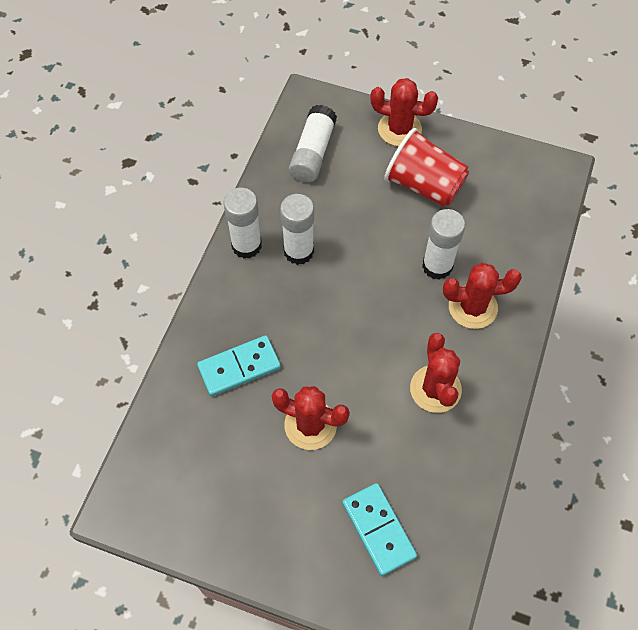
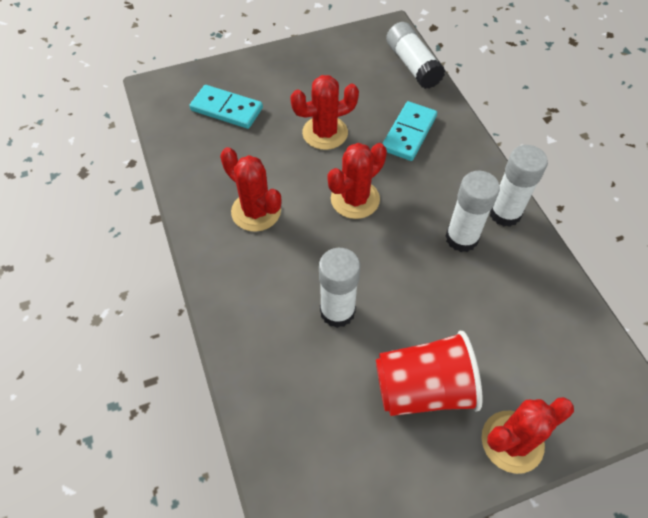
camera: 140 degrees right, 5 degrees down
(312, 153) = (557, 340): white glue stick -> white glue stick (412, 65)
(472, 307) = (276, 296): red cactus -> red cactus (355, 199)

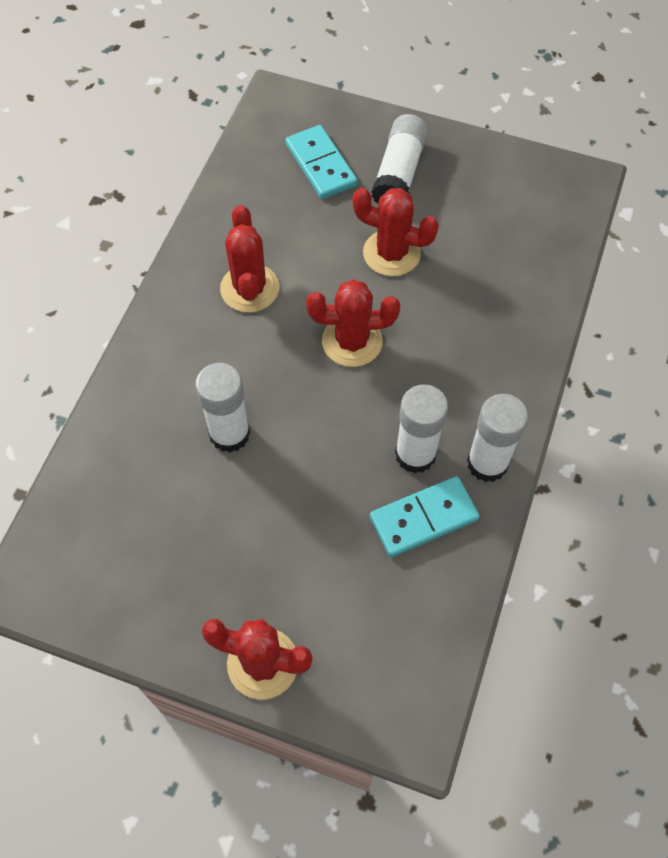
camera: 40 degrees right, 5 degrees up
(408, 133) = (477, 311): turquoise domino -> turquoise domino (423, 518)
(412, 65) = (563, 238): white glue stick -> white glue stick (399, 173)
(423, 388) = (234, 558): red cup -> none

